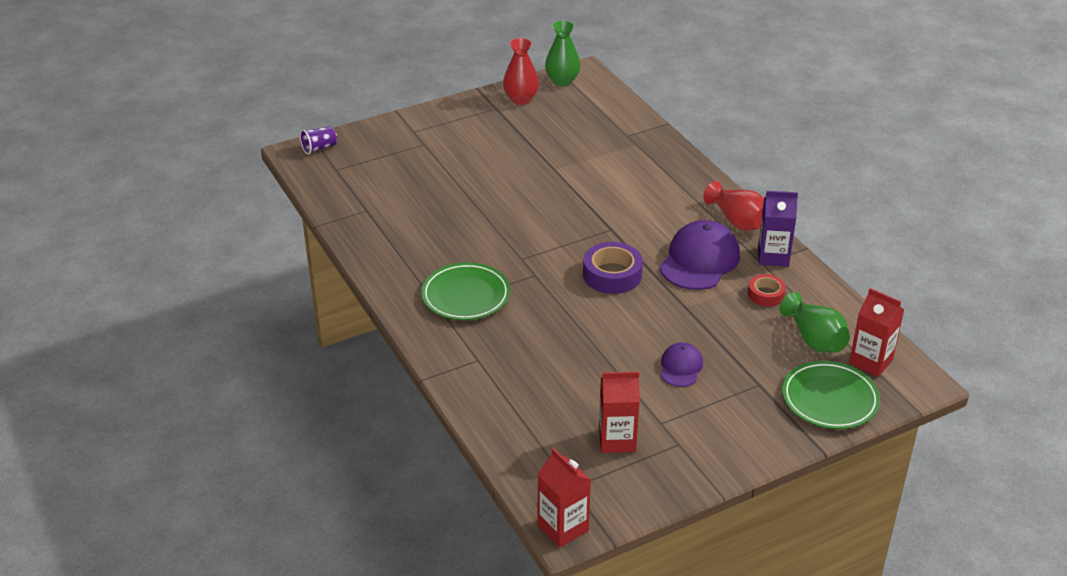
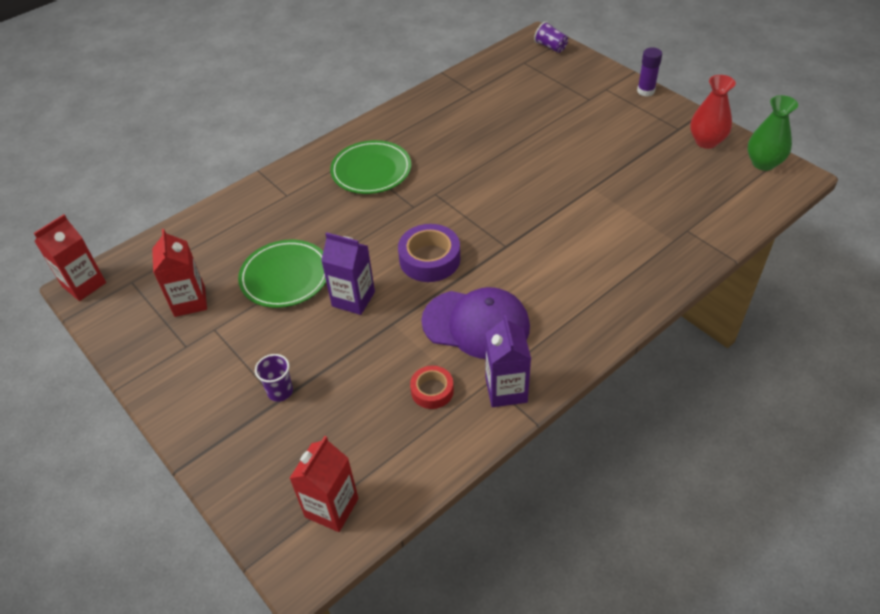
camera: 80 degrees right, 10 degrees up
(430, 111) = (645, 91): none -> purple glue stick
(648, 327) = (353, 299): none -> purple carton
(681, 367) = (296, 333): purple cap -> none
(737, 221) = (563, 348): red vase -> none
(749, 382) = (280, 391): none -> purple cup
(814, 339) = (362, 445): green vase -> none
(829, 399) = (261, 469): green plate -> green plate (285, 277)

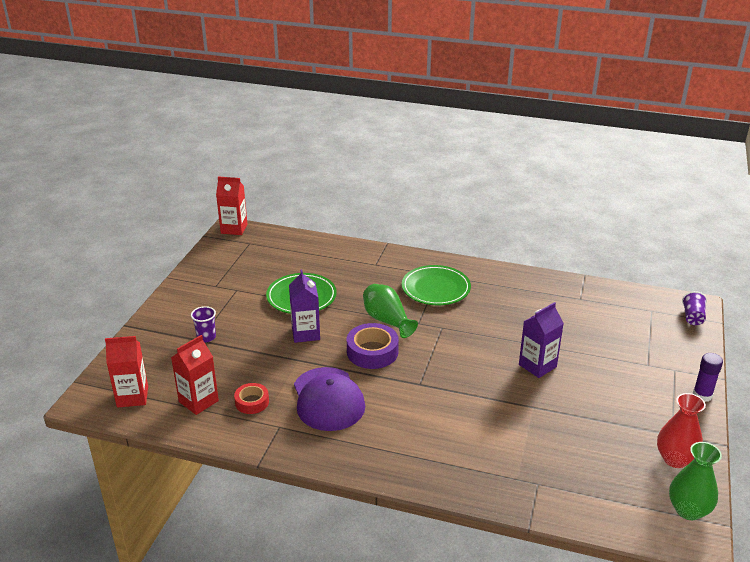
camera: 55 degrees right, 15 degrees down
(189, 301) = (251, 271): red carton -> red carton (198, 401)
(390, 227) = (387, 320): none -> green vase
(506, 390) = (277, 438): purple carton -> purple carton (537, 366)

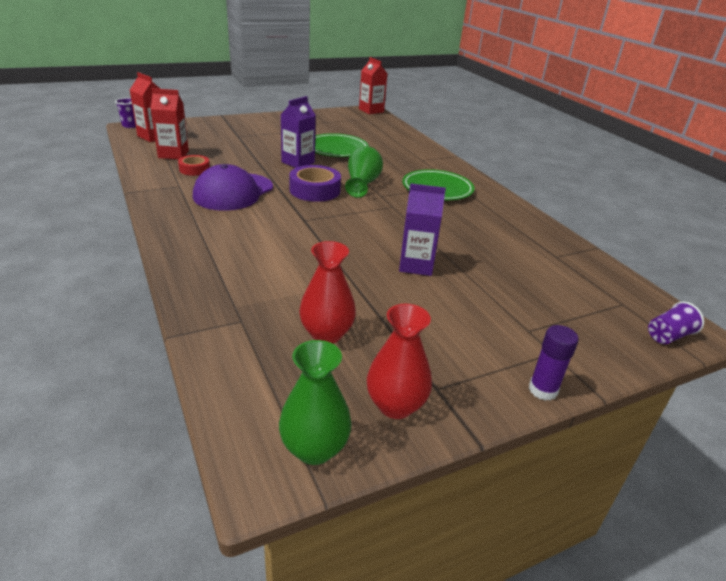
camera: 45 degrees right, 0 degrees up
(206, 337) = (244, 137): purple cup -> purple cup (130, 126)
(585, 451) = (326, 334): none -> red vase

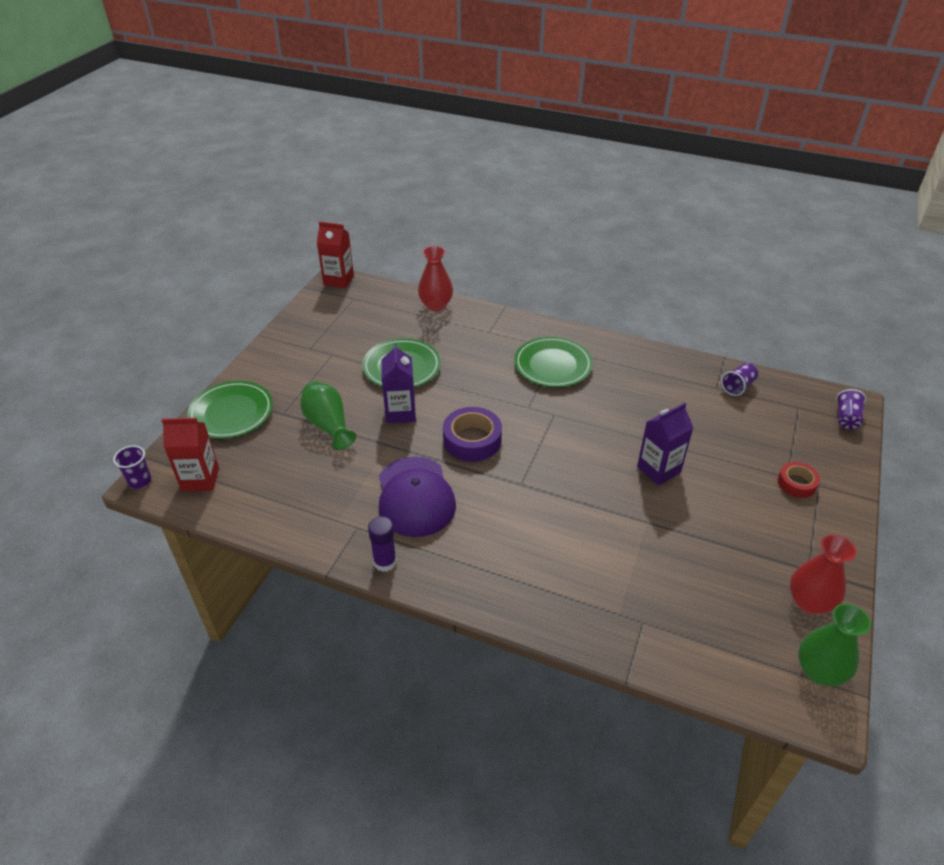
camera: 40 degrees left, 10 degrees up
(173, 154) = (271, 489): red carton -> none
(194, 169) = (330, 494): red tape -> red tape (796, 483)
(216, 125) = (231, 413): none -> green plate
(326, 334) = (703, 584): red vase -> red vase (436, 305)
(362, 184) = (493, 402): green vase -> green vase (328, 425)
(543, 390) = (849, 520): purple glue stick -> purple glue stick (385, 562)
(578, 265) = (738, 386): none -> purple cup

